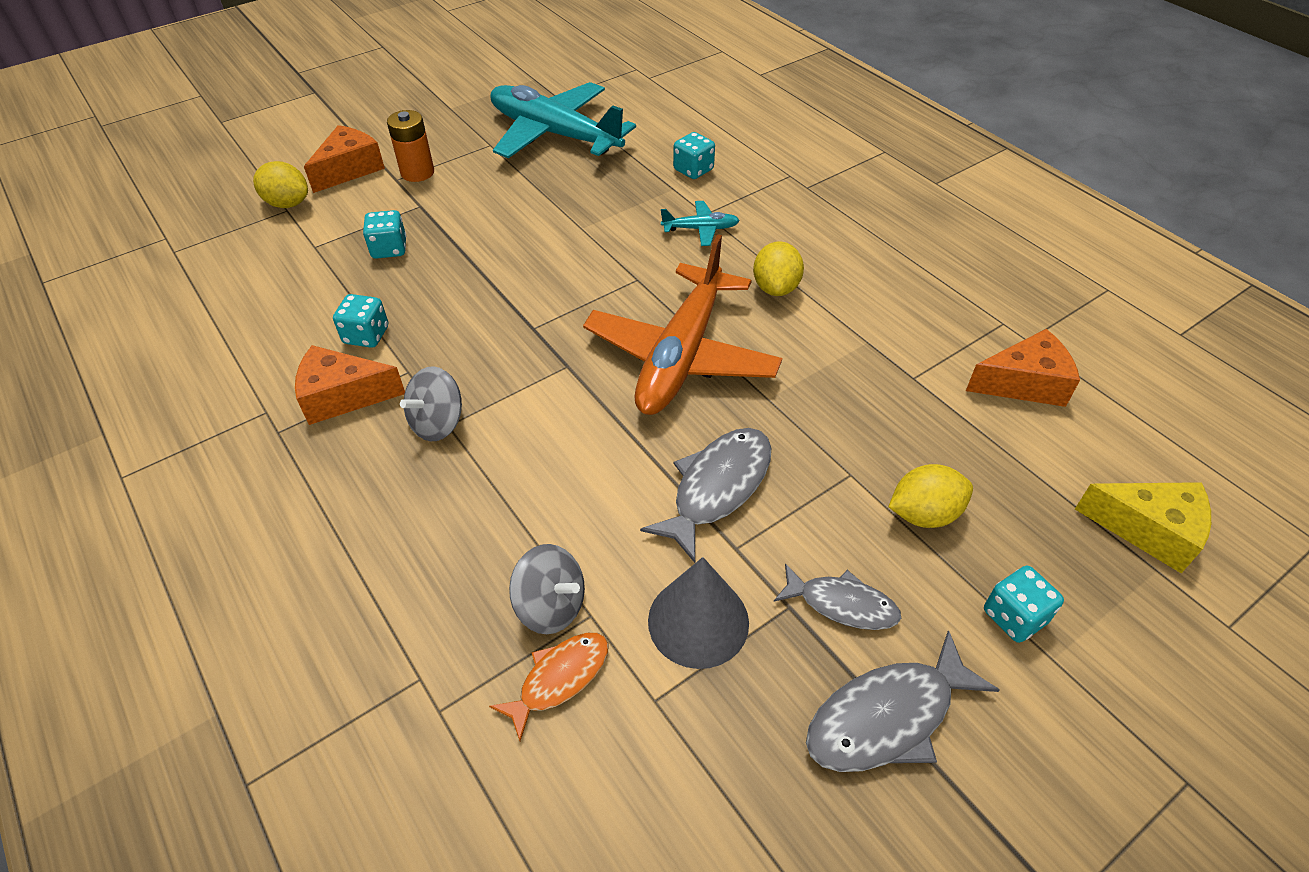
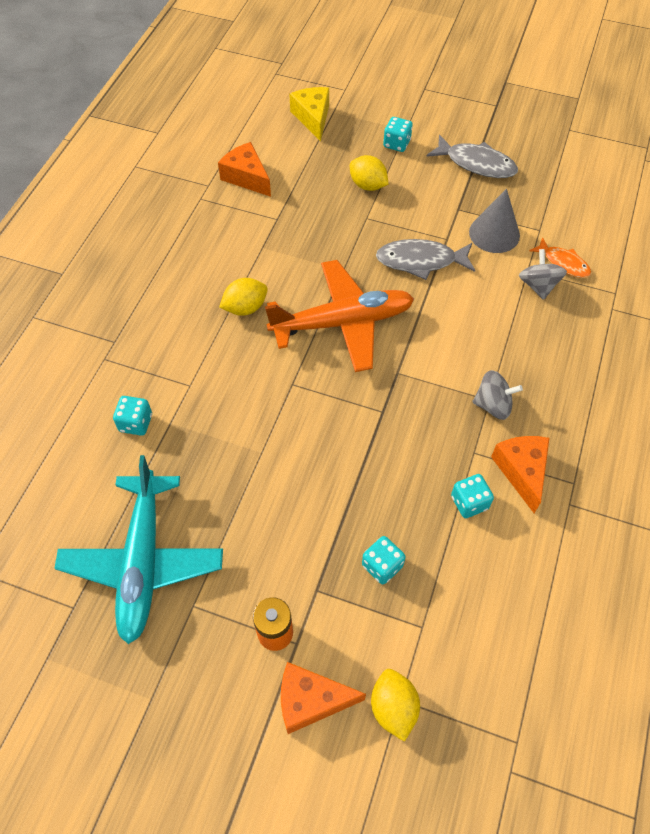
camera: 125 degrees left, 10 degrees up
(343, 396) = (521, 471): orange cheese -> orange cheese turned 150 degrees counterclockwise
(559, 679) = (563, 263): orange fish -> orange fish turned 150 degrees counterclockwise
(700, 229) = (211, 378): turquoise plane -> none
(842, 604) = (441, 194): grey fish -> none

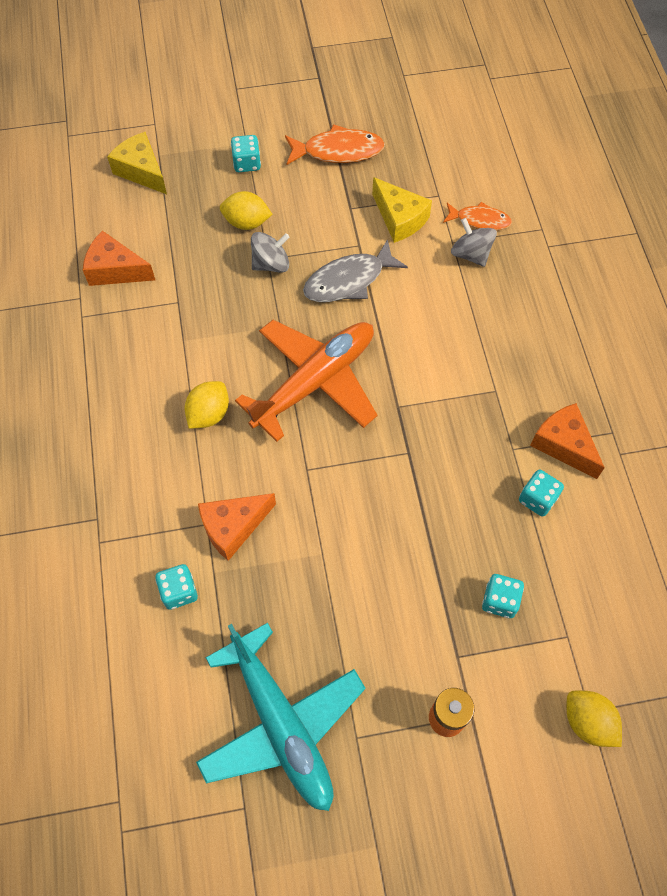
camera: 30 degrees left, 5 degrees up
(311, 700) = (516, 759): orange cheese -> orange cheese (233, 527)
(476, 164) = (338, 151): grey fish -> orange fish
(493, 405) = (502, 394): grey spinning top -> grey spinning top (271, 264)
(494, 233) = (399, 219): grey cone -> yellow cheese

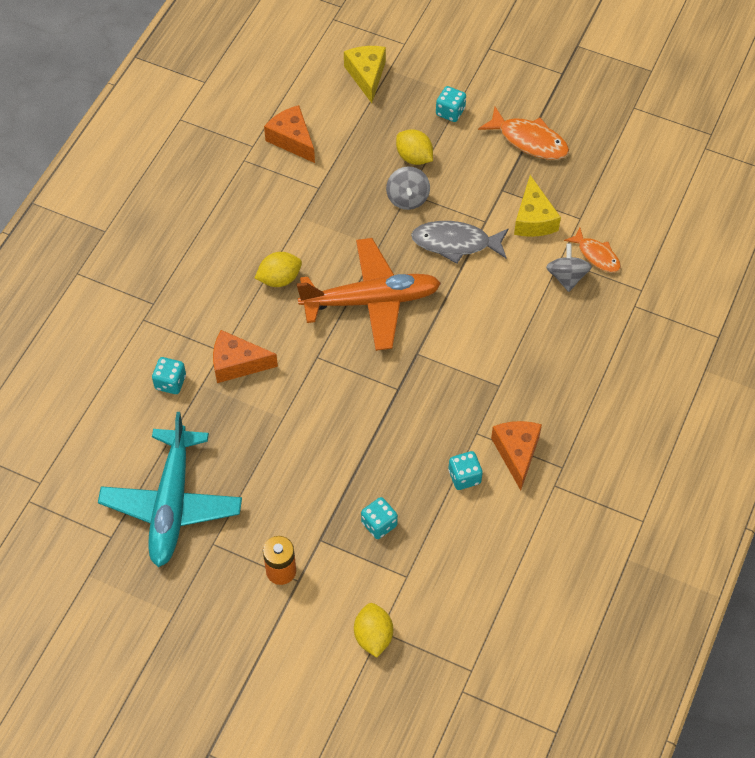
camera: 35 degrees right, 5 degrees down
(271, 264) = (407, 198): grey spinning top -> grey spinning top turned 75 degrees clockwise

